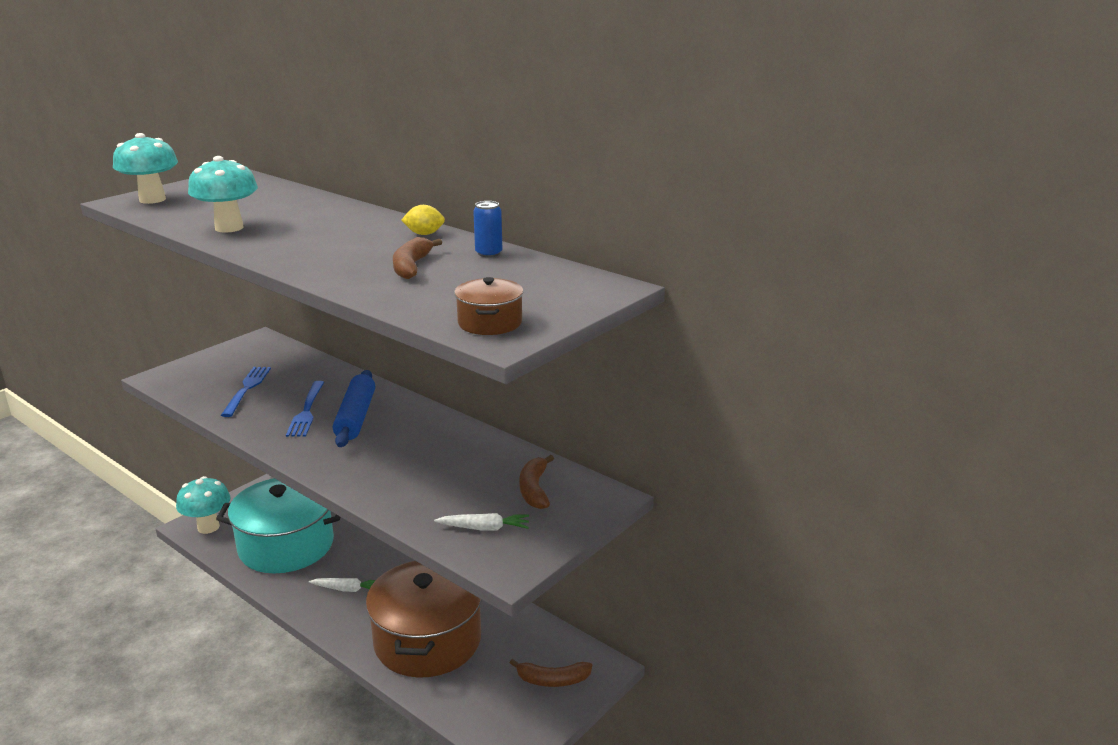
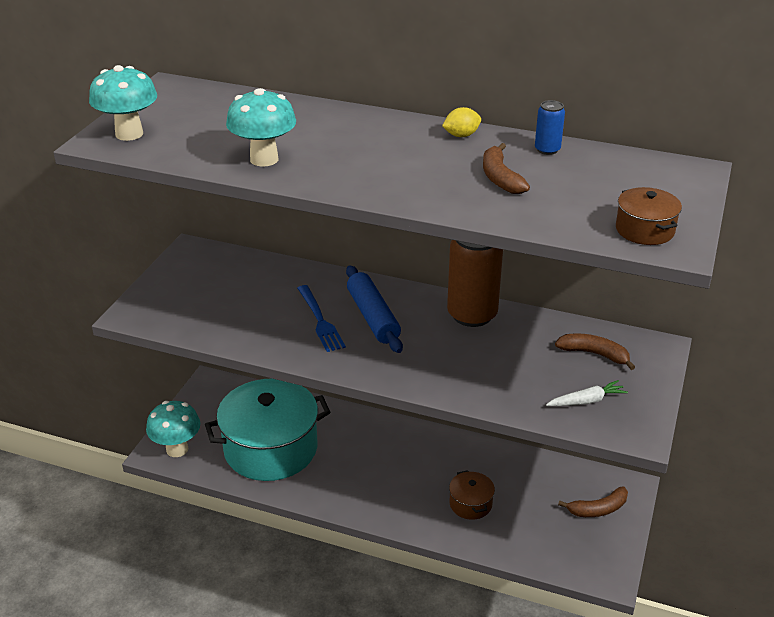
camera: 20 degrees left, 10 degrees up
(247, 389) = (236, 309): blue fork -> none
(347, 589) = (362, 476): white carrot -> none
(427, 640) = (470, 504): brown pot -> brown pot, size x0.43
(449, 433) = (472, 314): none -> brown can
(534, 489) = (594, 354): brown banana -> brown banana turned 135 degrees clockwise

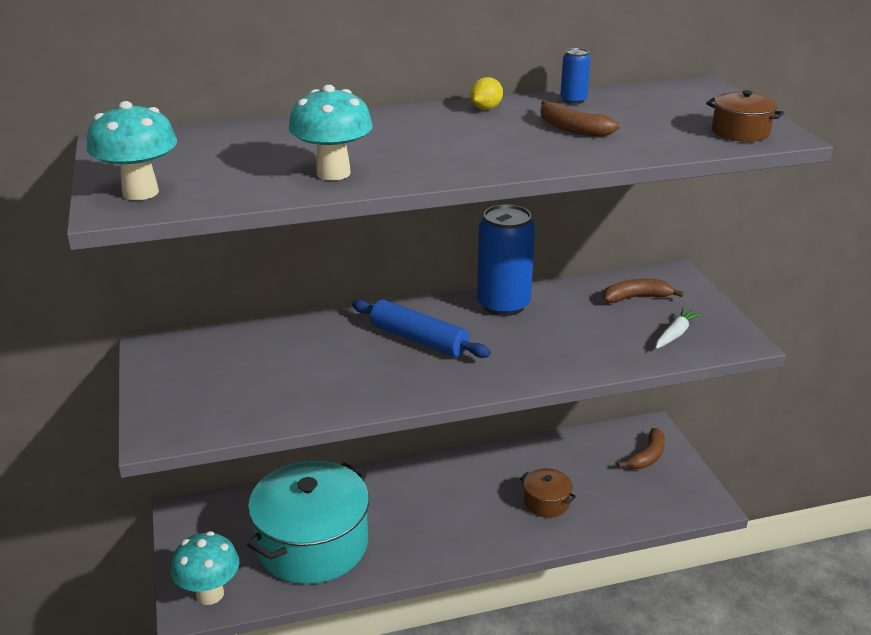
camera: 35 degrees left, 5 degrees down
(320, 321) = (373, 362): blue fork -> none
(472, 314) = (503, 305): brown can -> blue can

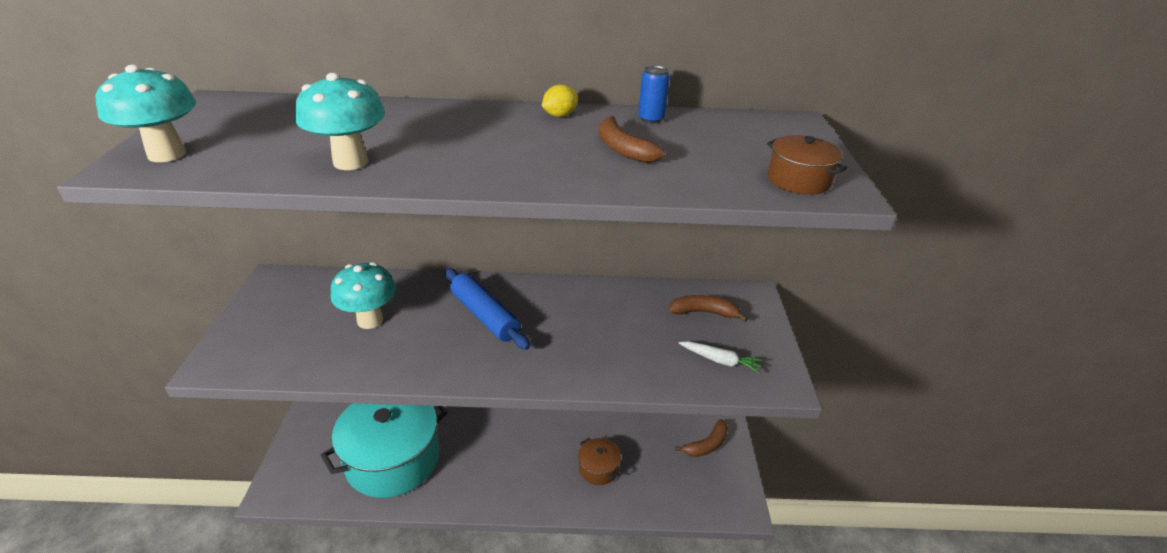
camera: 15 degrees right, 5 degrees up
(210, 594) = (294, 484): turquoise mushroom -> turquoise mushroom (370, 320)
(503, 305) = (579, 295): blue can -> none
(675, 334) = (720, 361): white carrot -> white carrot turned 60 degrees clockwise

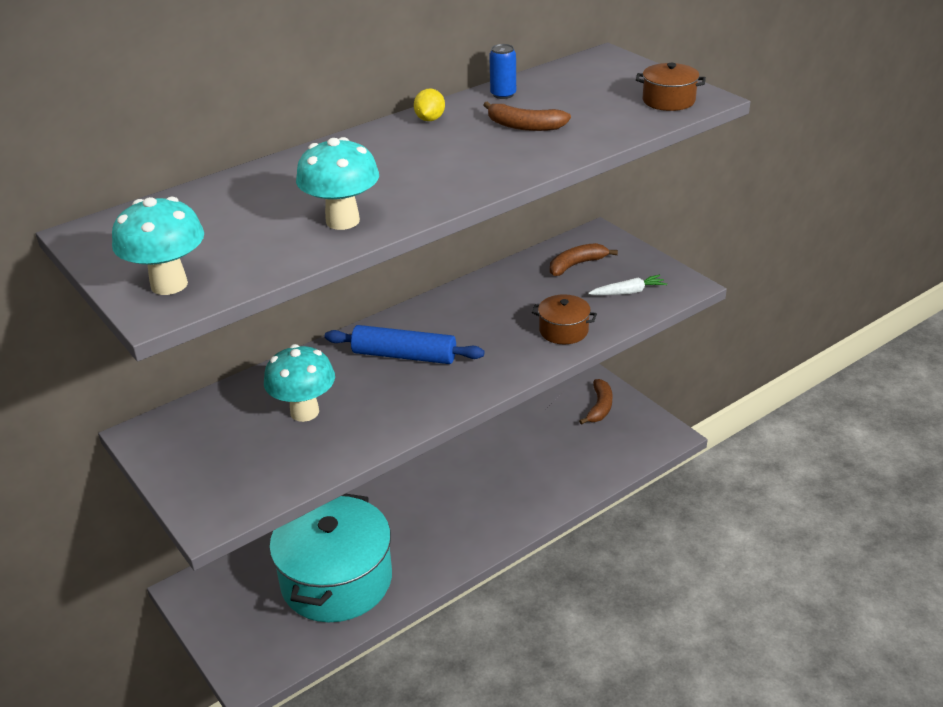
camera: 35 degrees left, 0 degrees up
(598, 468) = (532, 475): brown pot -> brown pot (563, 330)

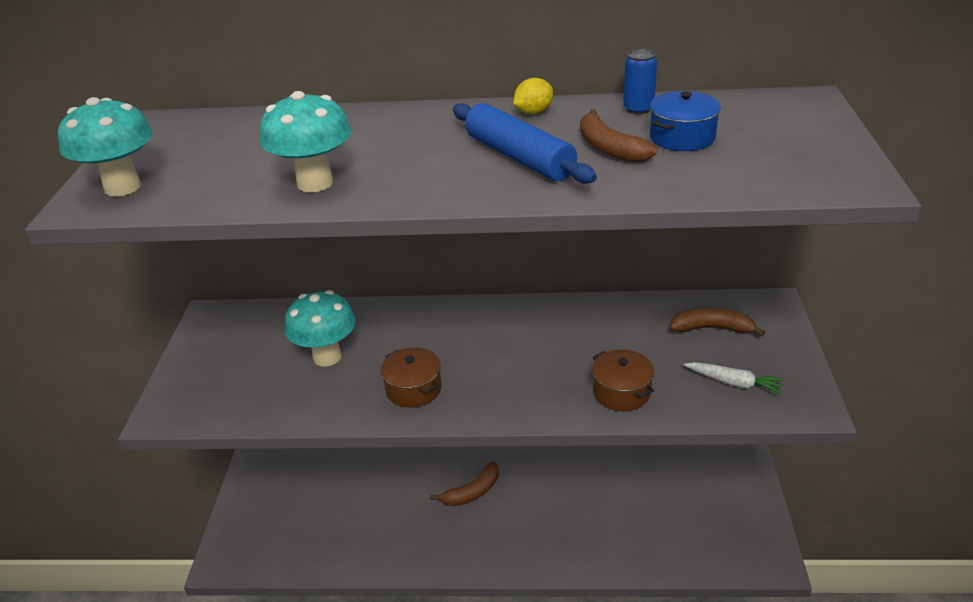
camera: 40 degrees right, 0 degrees up
(336, 580) = (354, 519): turquoise pot -> none
(404, 356) = (456, 345): blue rolling pin -> blue rolling pin (519, 157)
(562, 104) = (682, 137): none -> blue pot
(599, 407) = (725, 489): brown banana -> brown banana (472, 492)
(668, 100) = (810, 171): brown pot -> brown pot (413, 389)

